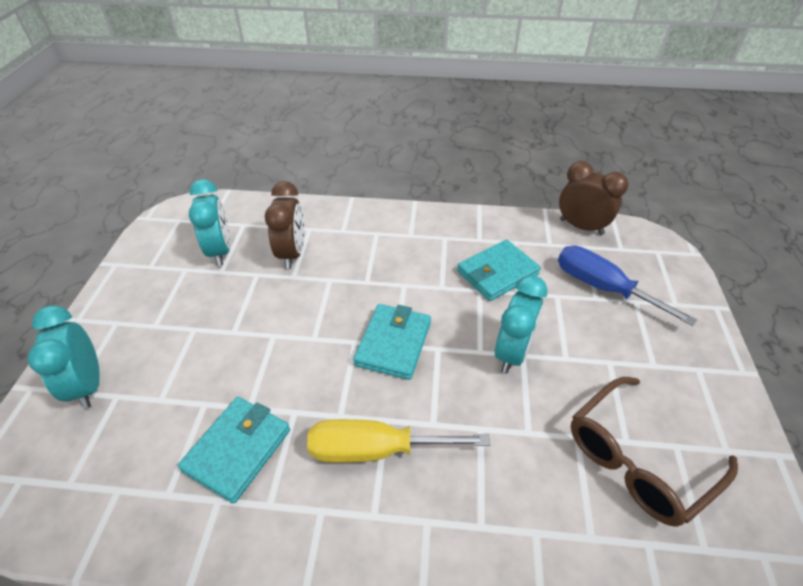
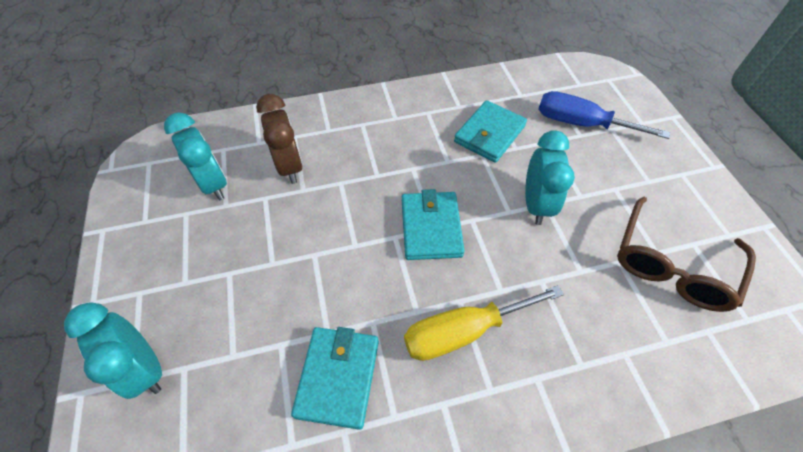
camera: 20 degrees left, 10 degrees up
(581, 227) = (539, 72): brown clock -> none

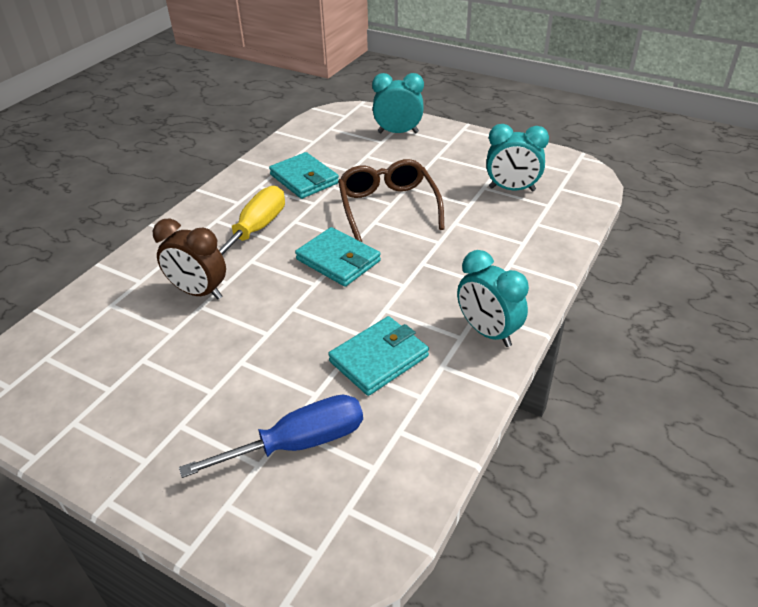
camera: 135 degrees right, 15 degrees down
(290, 166) = (488, 226): brown clock -> brown clock (199, 292)
(489, 134) = (379, 359): turquoise wallet -> turquoise wallet turned 60 degrees clockwise
(536, 204) = (275, 327): turquoise clock -> turquoise clock (488, 332)
(671, 265) = (125, 357): brown glasses -> brown glasses (388, 207)

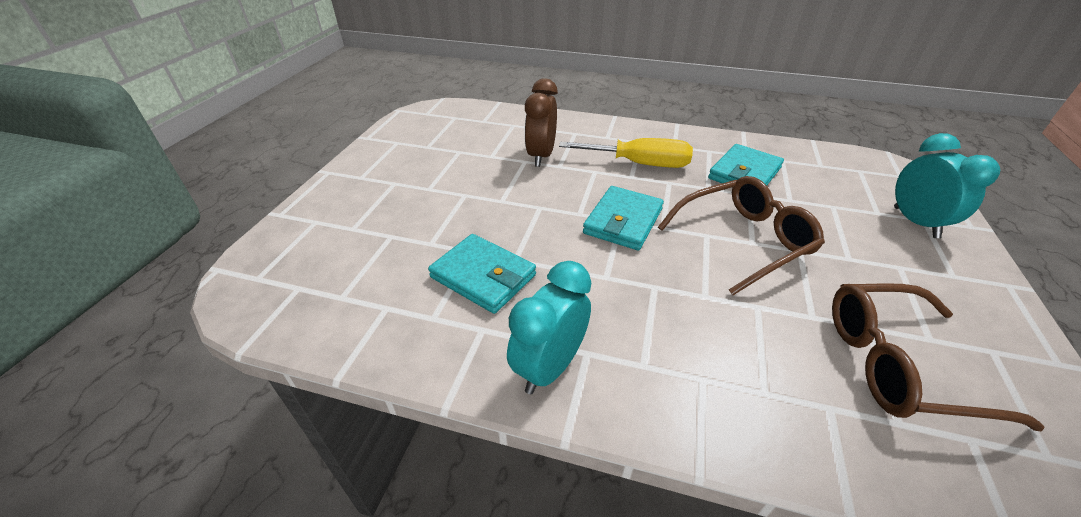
camera: 75 degrees right, 0 degrees up
(299, 443) = (373, 245): blue screwdriver -> none
(512, 189) = (898, 364): turquoise clock -> brown glasses

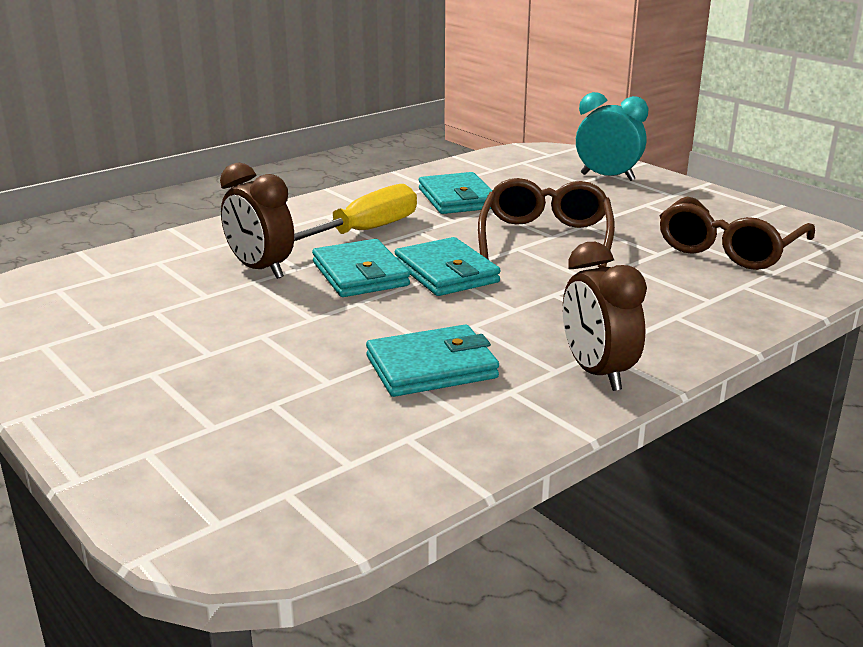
camera: 55 degrees left, 15 degrees down
(549, 367) = (597, 373): turquoise clock -> brown clock
(577, 190) = (360, 274): none -> turquoise wallet

